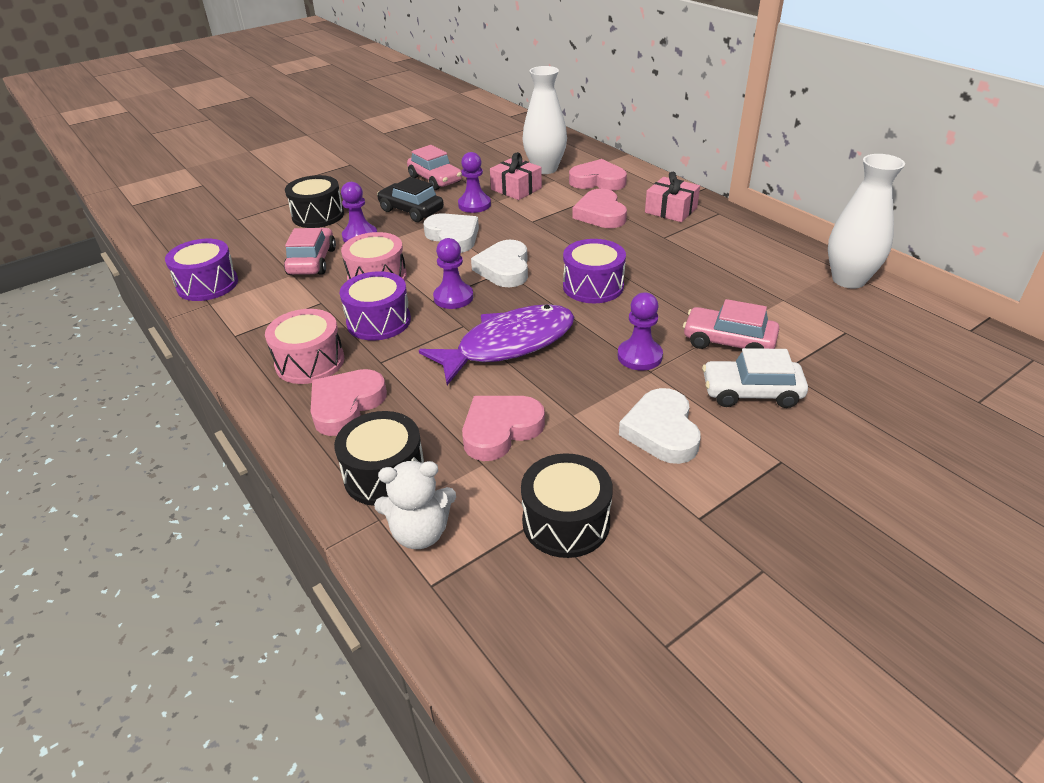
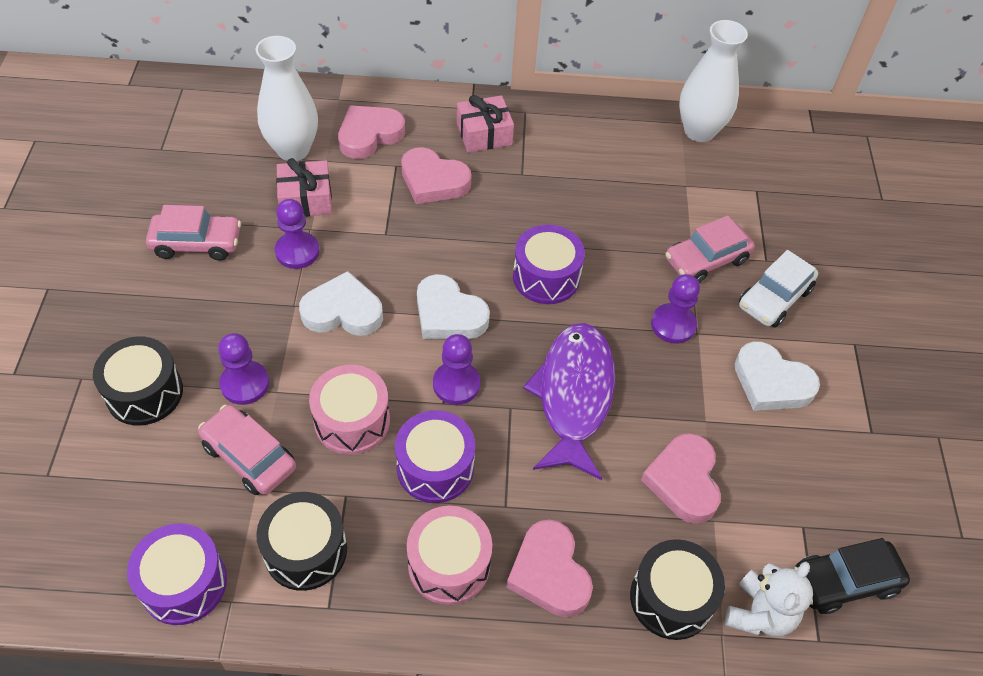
camera: 55 degrees left, 15 degrees up
(411, 210) = (242, 307): black car -> black car (844, 581)
(566, 522) = (818, 511): black drum -> black drum (305, 550)

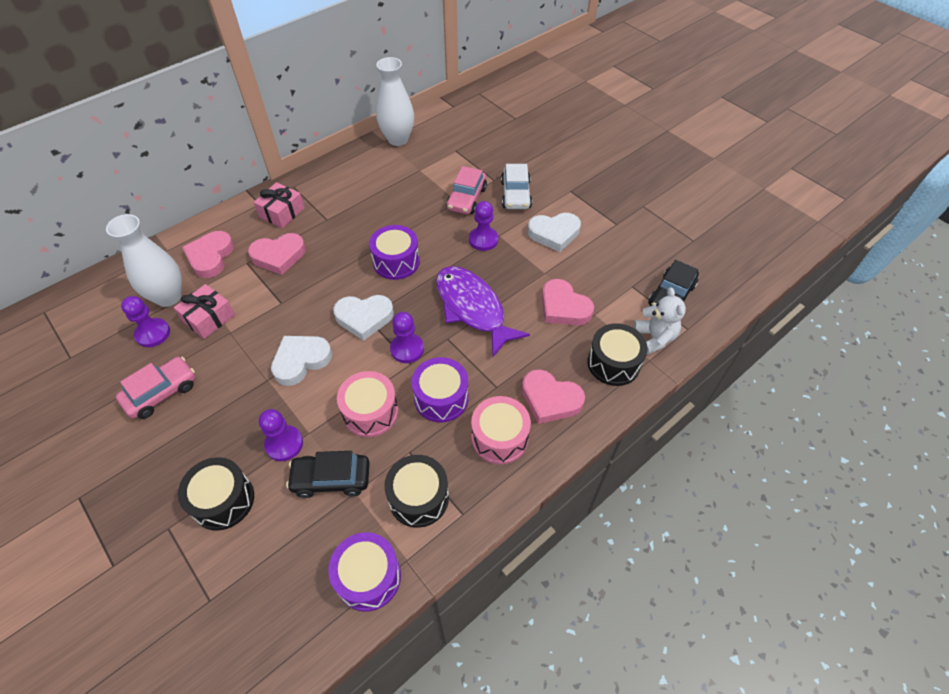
camera: 40 degrees left, 0 degrees up
(249, 456) = (331, 479): pink car -> black car
(297, 251) = (236, 350): purple pawn -> purple pawn (153, 333)

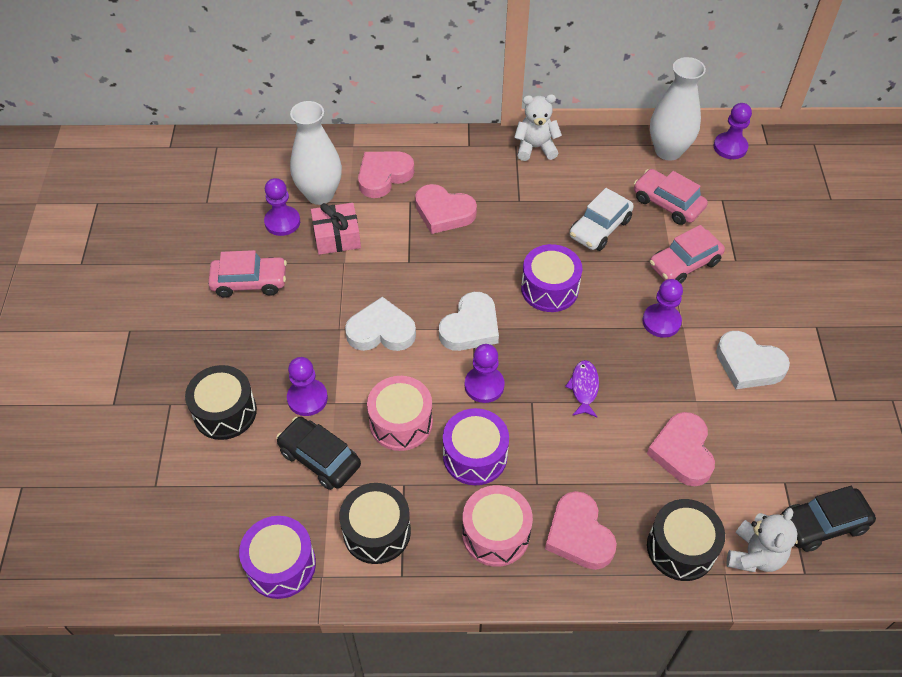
camera: 40 degrees right, 0 degrees up
(282, 212) = (482, 167): pink gift -> none
(309, 181) = (535, 148): none -> white teddy bear
(364, 318) = (470, 327): white heart -> white heart turned 90 degrees counterclockwise
(425, 169) = (667, 203): none -> pink car
(433, 118) = (730, 147): none -> purple pawn
(472, 308) = (584, 388): purple fish -> purple fish, size x0.44
(515, 195) = (745, 292): white car -> white car (599, 228)

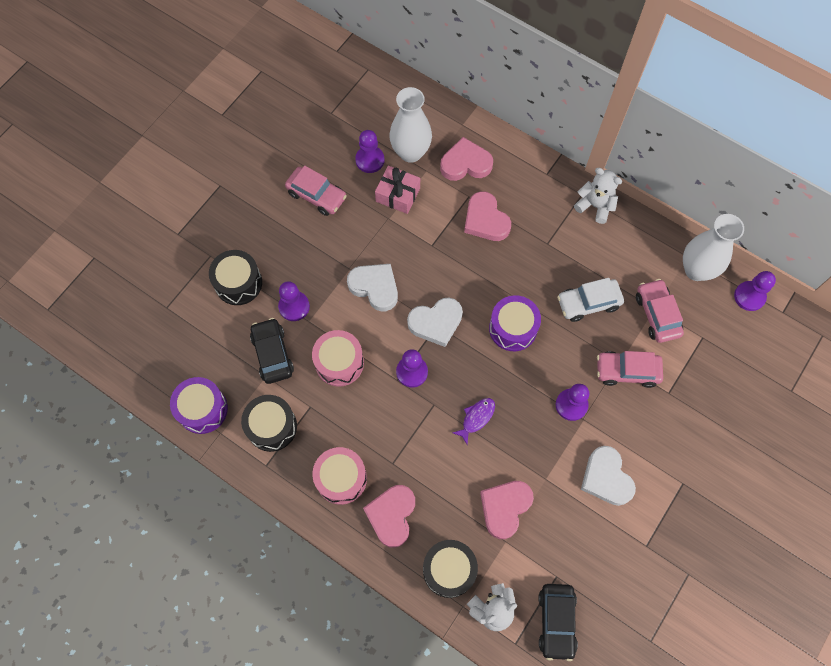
camera: 35 degrees right, 15 degrees up
(475, 456) = (368, 417): purple drum -> none
(822, 524) = (556, 621): black car -> black car turned 105 degrees counterclockwise

